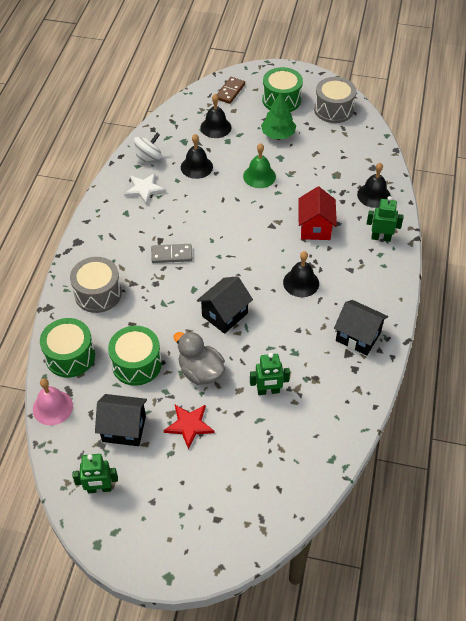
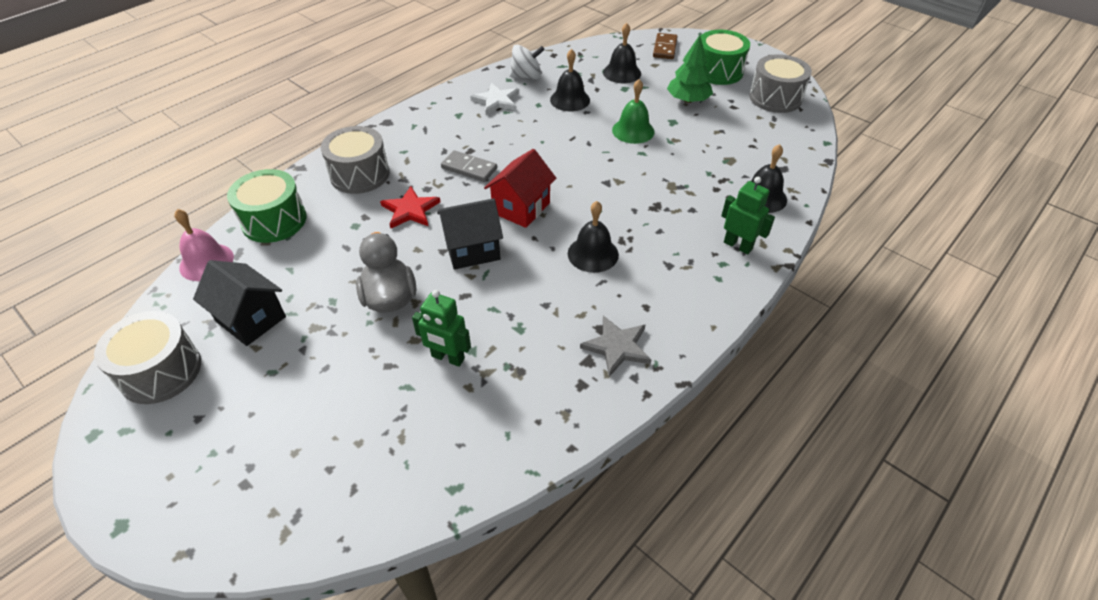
camera: 30 degrees right, 5 degrees down
(99, 489) = (161, 371): green robot -> grey drum
(136, 364) = (330, 258): green drum -> none
(189, 425) = (321, 351): red star -> red star (410, 210)
(230, 92) = (665, 48): brown domino -> brown domino turned 45 degrees counterclockwise
(315, 228) = (659, 203): red house -> red house (521, 208)
(358, 337) = (617, 347): black house -> grey star

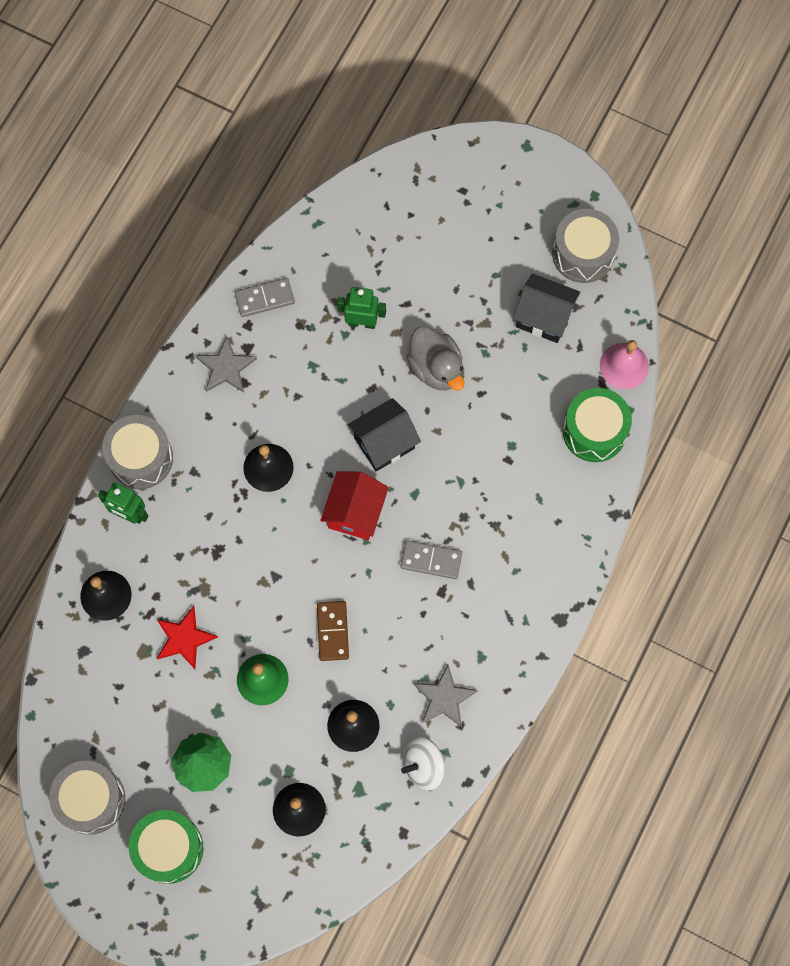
camera: 165 degrees right, 25 degrees up
(360, 174) = (544, 519): grey drum -> grey drum (141, 458)
(410, 210) = (466, 480): red star -> red star (184, 638)
(496, 101) = (444, 698): white star -> grey star
(553, 409) = (264, 298): none -> grey domino
(665, 48) = (249, 894): brown domino -> brown domino (332, 631)

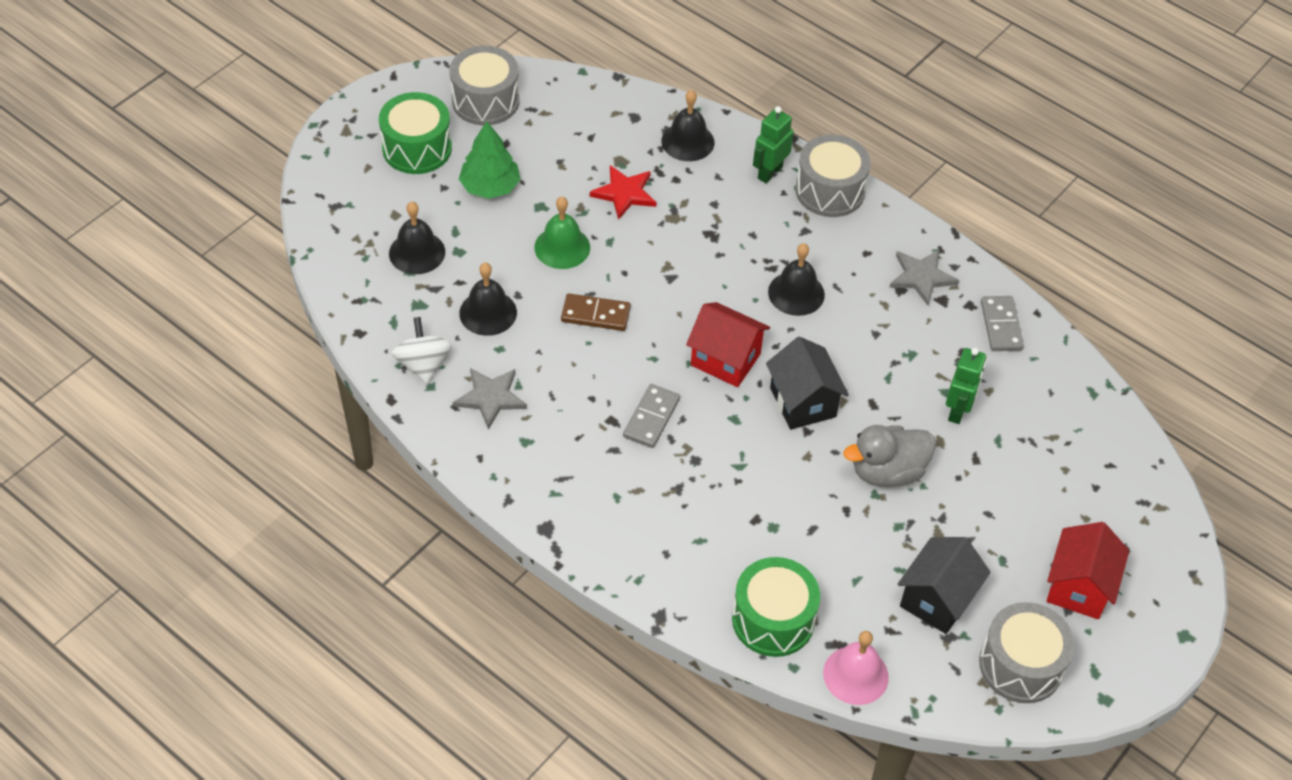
camera: 100 degrees right, 20 degrees down
(505, 220) = (1078, 587): none -> red house

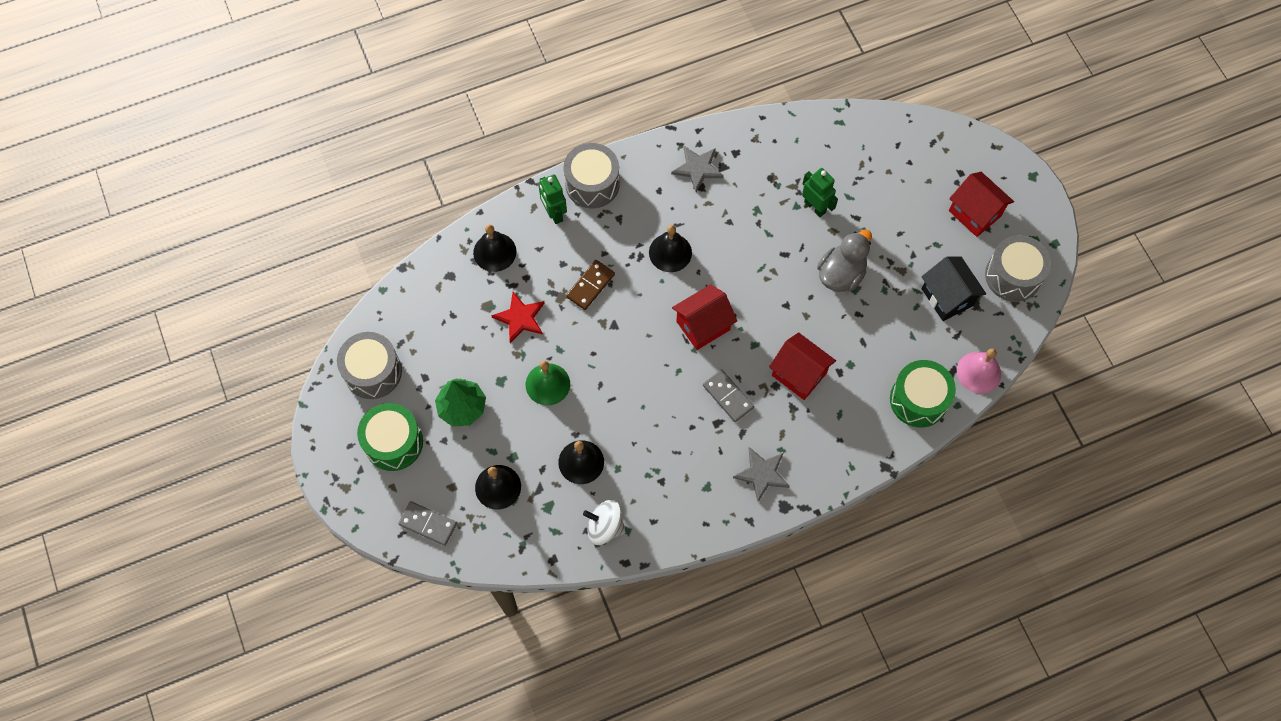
camera: 60 degrees left, 15 degrees up
(490, 398) = (658, 494): grey star -> grey star (762, 474)
(595, 314) = (621, 390): brown domino -> brown domino (590, 286)
(725, 478) = (799, 374): none -> red house
(802, 402) = (762, 296): black house -> none
(887, 471) = (841, 274): grey duck -> grey duck turned 150 degrees counterclockwise
(1001, 326) = (761, 144): grey domino -> grey domino (428, 524)

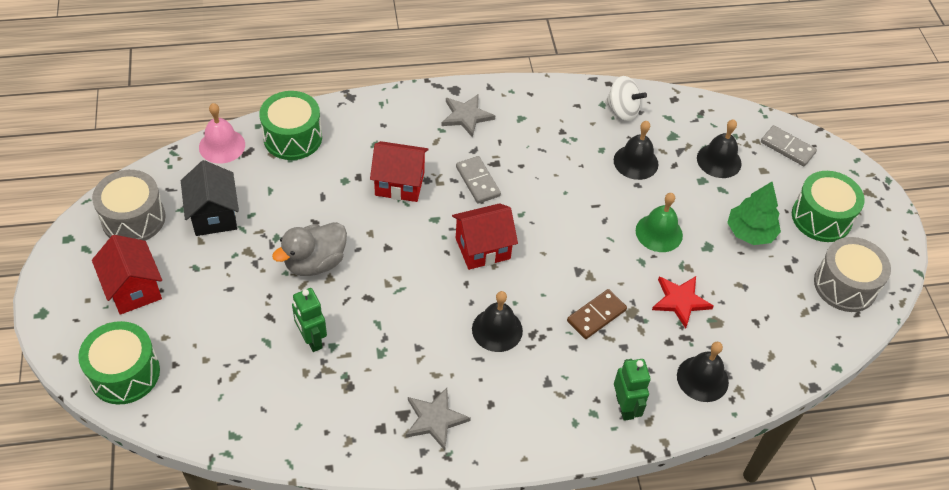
camera: 170 degrees left, 15 degrees down
(592, 184) = (571, 432): grey drum -> none
(799, 374) = (399, 184): red house -> red house turned 45 degrees counterclockwise
(942, 146) = (124, 373): none -> green drum

